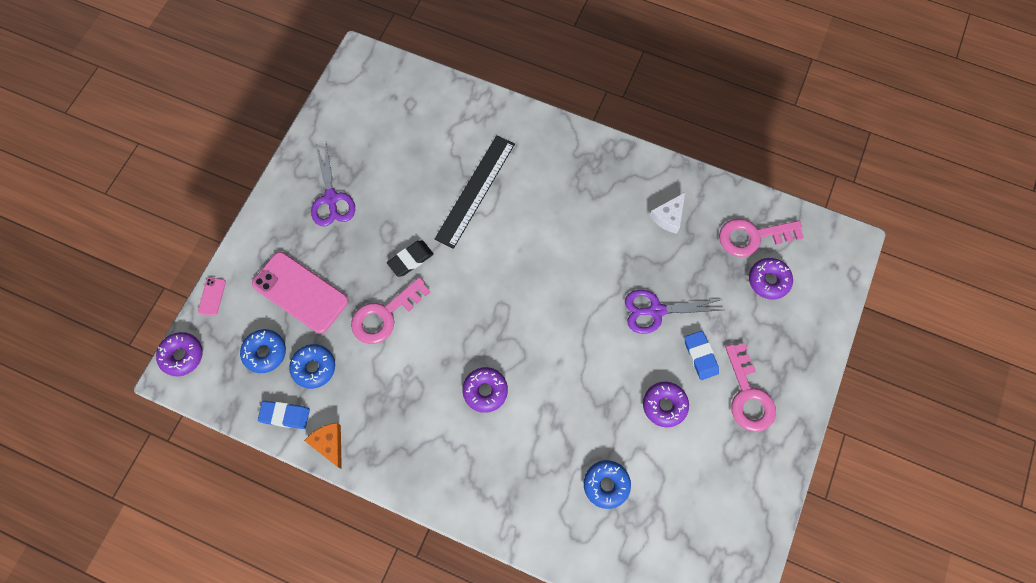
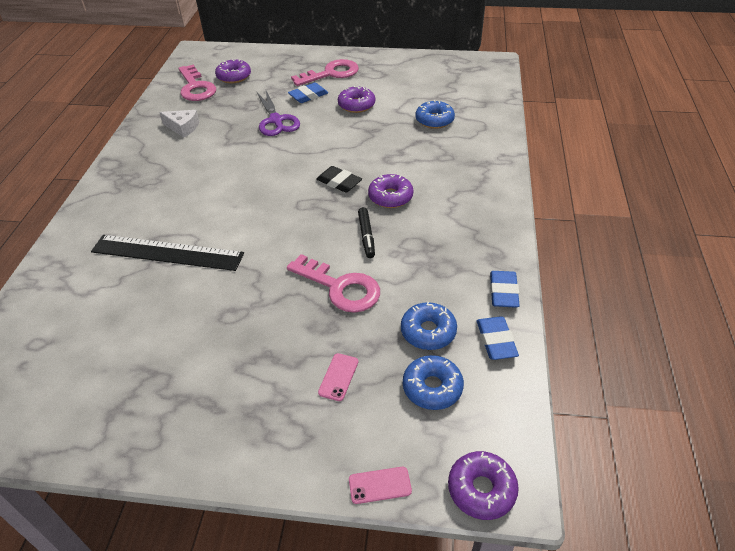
camera: 105 degrees left, 25 degrees down
(300, 292) = (338, 377): pink phone -> pink phone, size x0.41
(329, 444) = (503, 292): orange cheese -> blue eraser
(331, 198) = (193, 387): purple scissors -> none
(410, 259) = (266, 284): black eraser -> black eraser (339, 182)
(438, 353) = (366, 236): none -> black marker

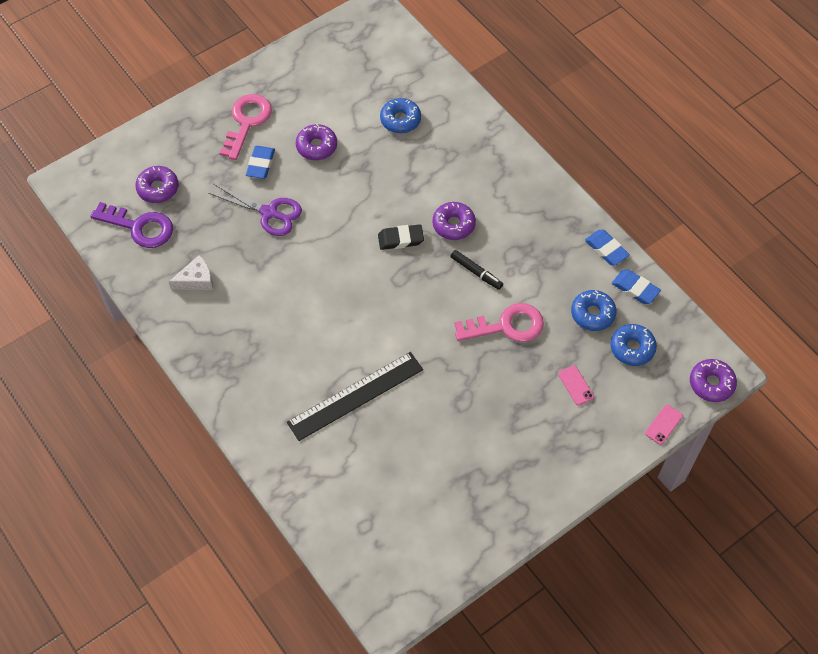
camera: 45 degrees left, 15 degrees up
(196, 87) = (139, 227): pink key -> purple key

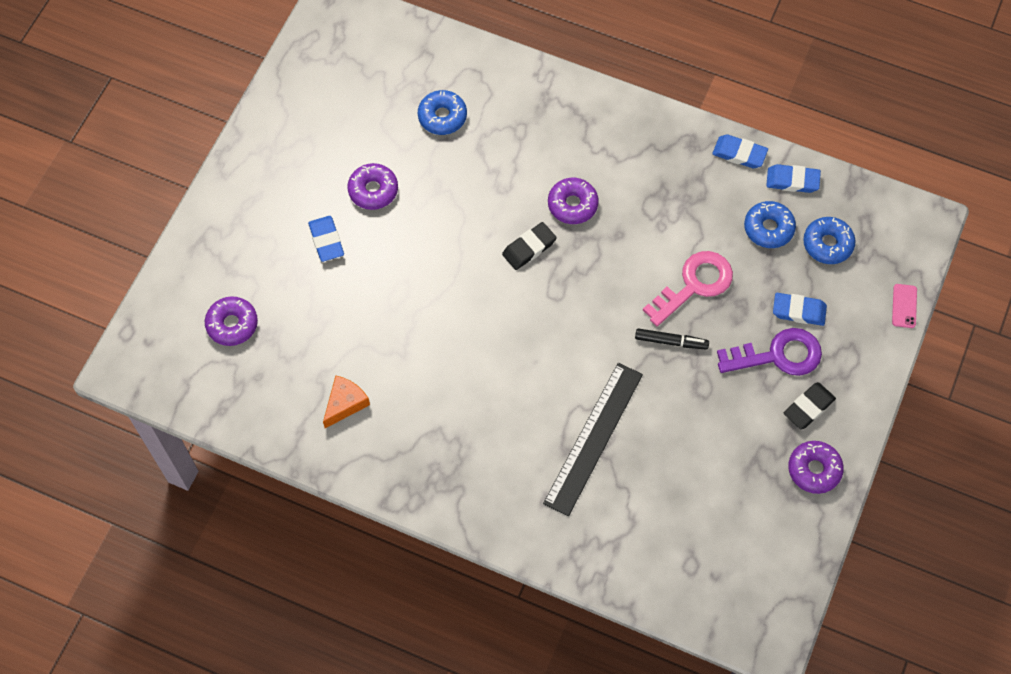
camera: 30 degrees left, 5 degrees up
(139, 227) = (242, 378): purple key -> purple key (778, 355)
(196, 280) = (345, 403): white cheese -> orange cheese
(246, 122) = (278, 200): pink key -> none
(269, 213) = (372, 290): purple scissors -> none
(476, 272) = (628, 244): black marker -> black marker (671, 341)
(535, 460) = (808, 407): none -> black eraser
(575, 385) = (799, 311): pink phone -> blue eraser
(711, 384) = (922, 241): purple donut -> purple donut (814, 470)

